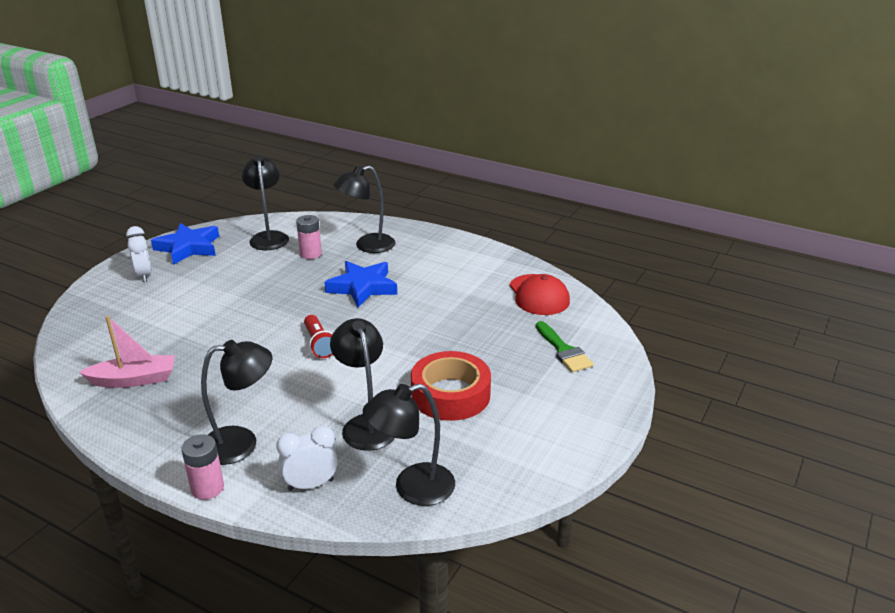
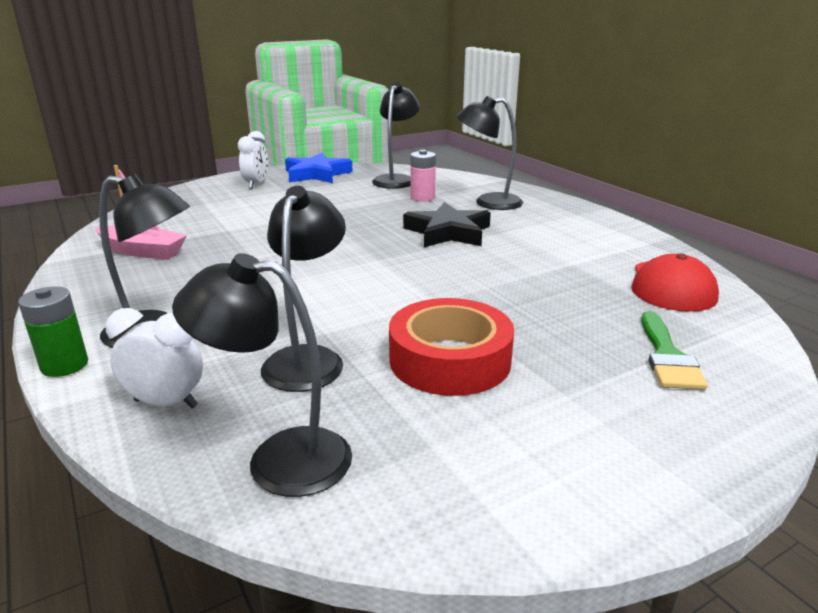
camera: 30 degrees right, 5 degrees down
(207, 488) = (64, 365): pink battery -> green battery
(319, 344) = (346, 268): red flashlight -> none
(362, 287) = (448, 232): blue star -> black star

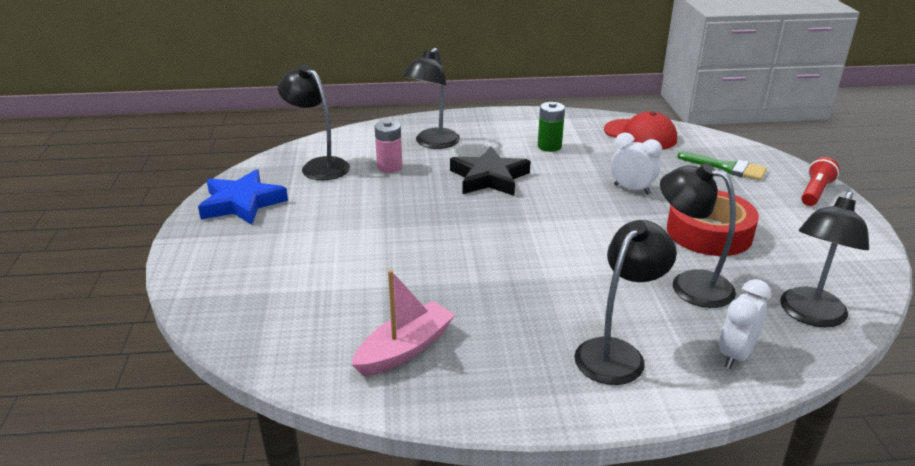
camera: 65 degrees left, 5 degrees up
(64, 365) = (658, 408): green battery -> green battery (549, 146)
(256, 184) = (234, 247): white clock -> white clock (631, 189)
(696, 448) = (815, 192): none -> red flashlight

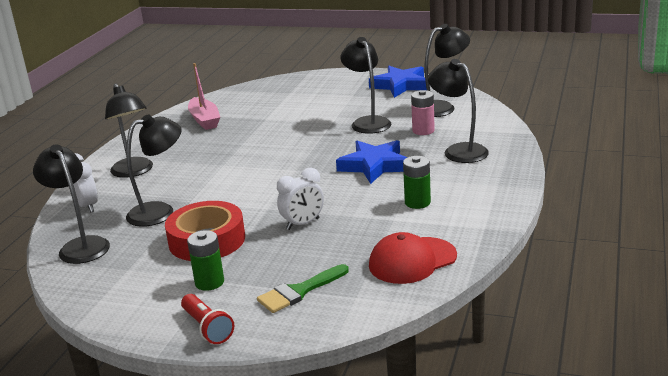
camera: 115 degrees right, 5 degrees down
(374, 203) = (368, 122): none -> black lamp
(489, 178) = (374, 166): black star -> blue star
(765, 209) = (209, 282): none -> green battery

